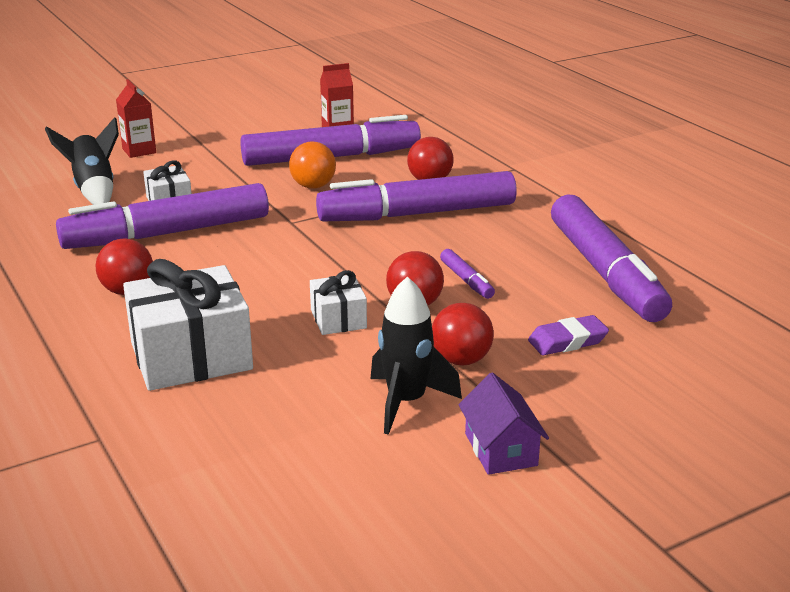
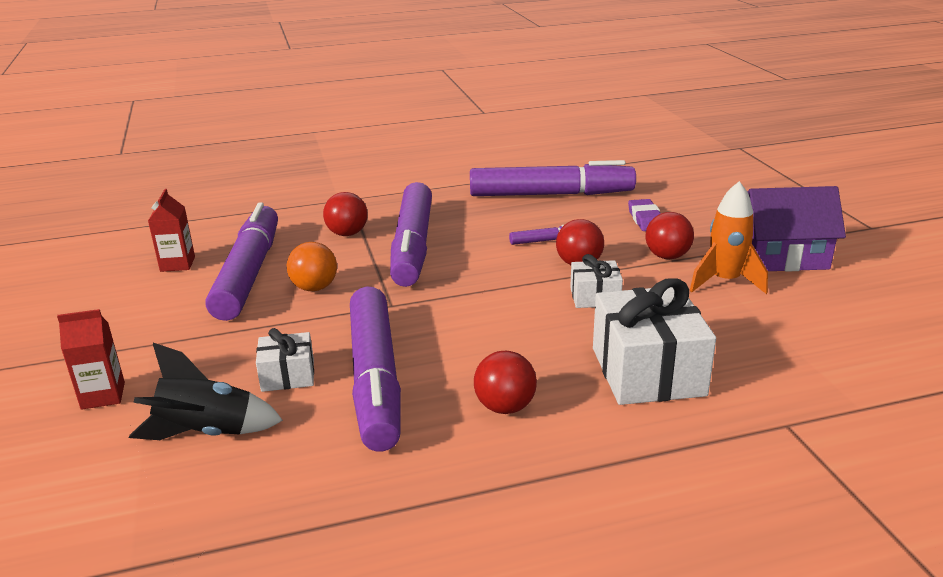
camera: 75 degrees left, 0 degrees up
(406, 402) = (725, 282): black rocket -> orange rocket
(500, 449) = (781, 257): purple house -> purple house, size x1.63

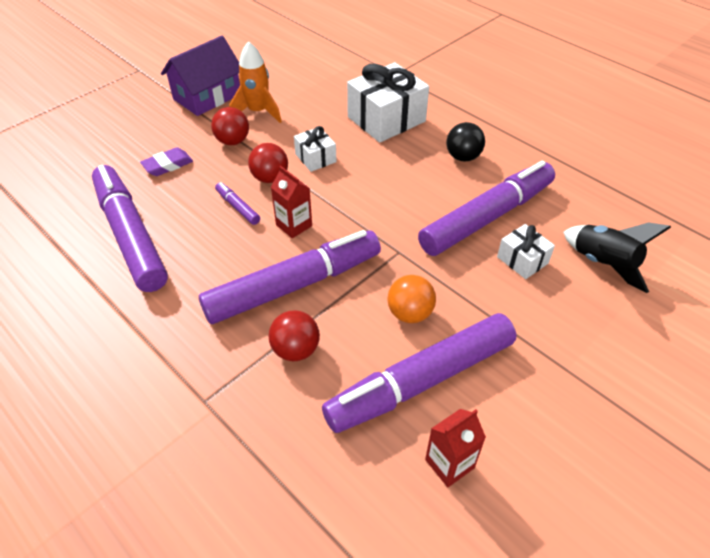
camera: 120 degrees left, 20 degrees up
(103, 395) = (636, 348): red carton -> red carton (294, 225)
(505, 407) = (463, 157): red ball -> black ball
(781, 257) = (207, 96): purple house -> purple house turned 75 degrees clockwise

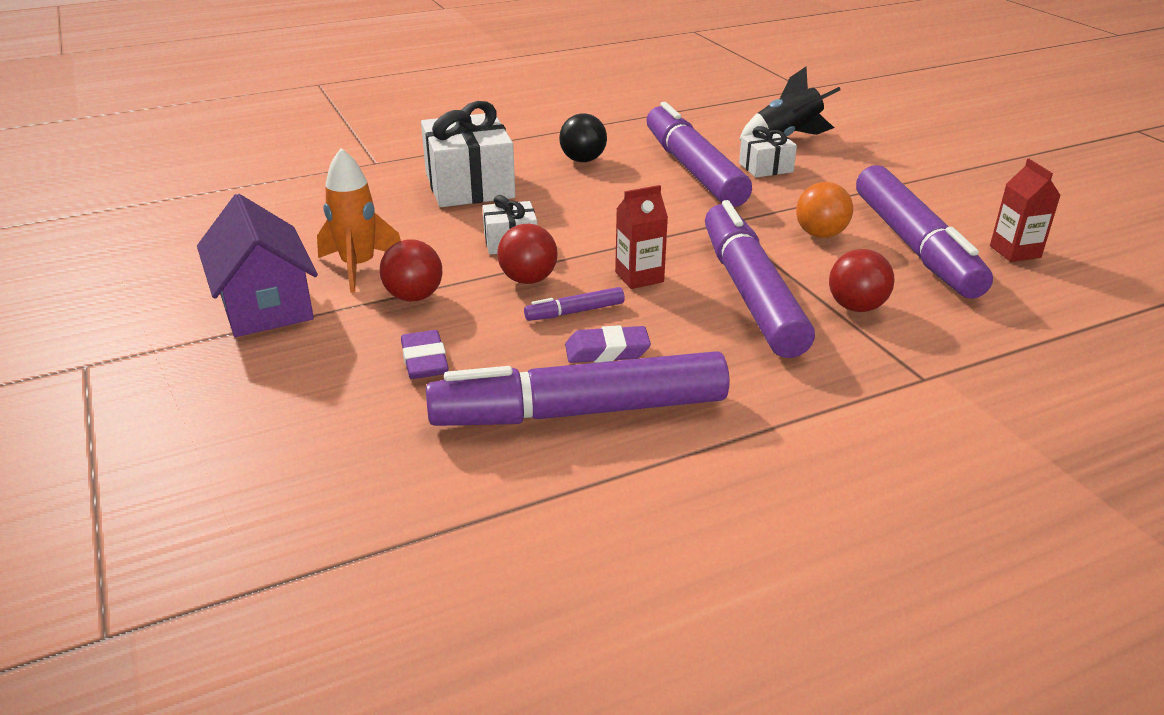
camera: 70 degrees left, 15 degrees down
(197, 231) = (607, 351): none -> purple eraser

